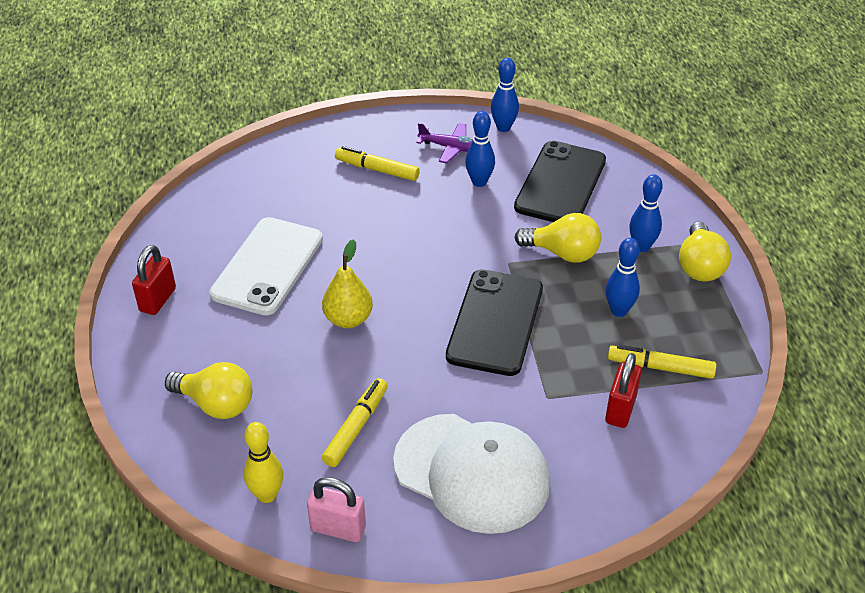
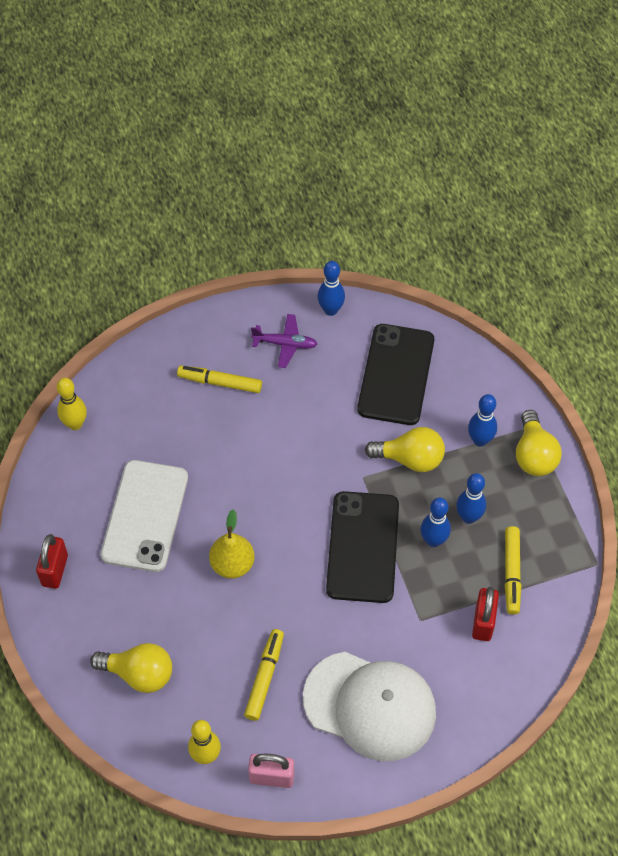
camera: 10 degrees left, 15 degrees up
(221, 184) = (75, 424): none -> yellow bowling pin
(479, 182) = (320, 384): blue bowling pin -> blue bowling pin (433, 540)
(660, 367) = (511, 573): yellow marker -> yellow marker turned 90 degrees counterclockwise

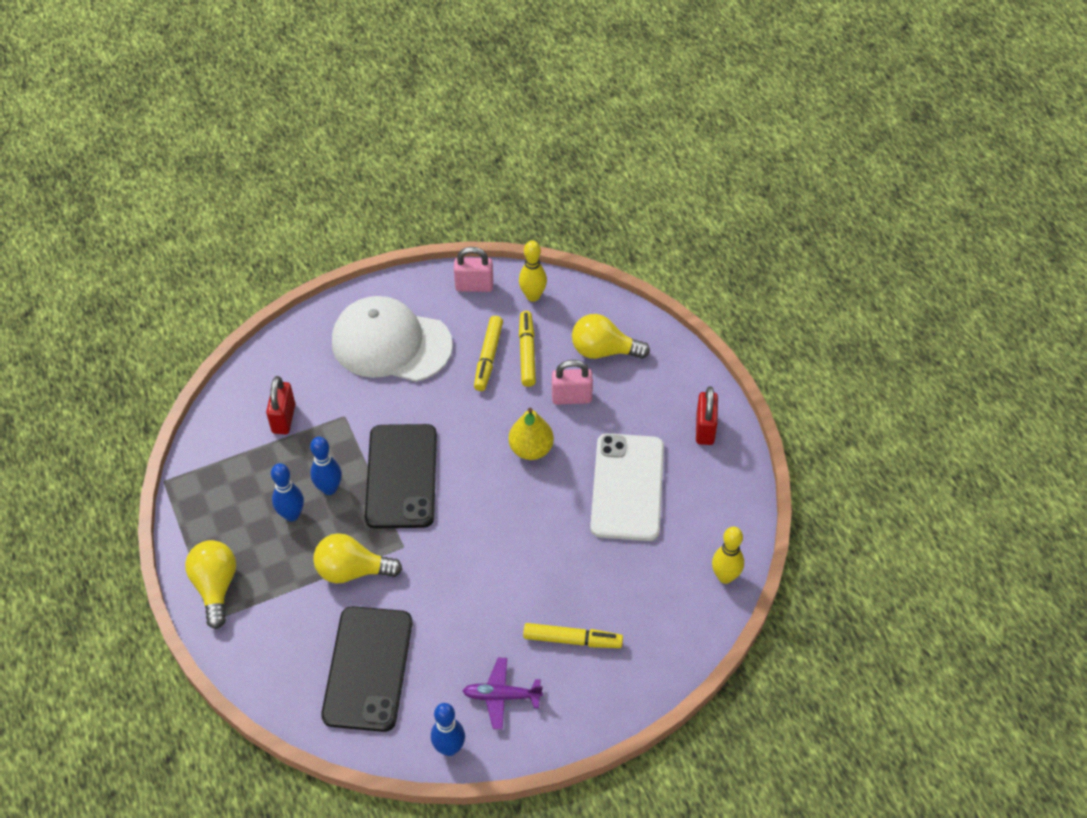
camera: 175 degrees right, 5 degrees down
(183, 619) = (571, 397): none -> pink padlock
(480, 440) = (274, 598): blue bowling pin -> none
(511, 573) = (252, 465): yellow marker -> yellow marker (527, 352)

